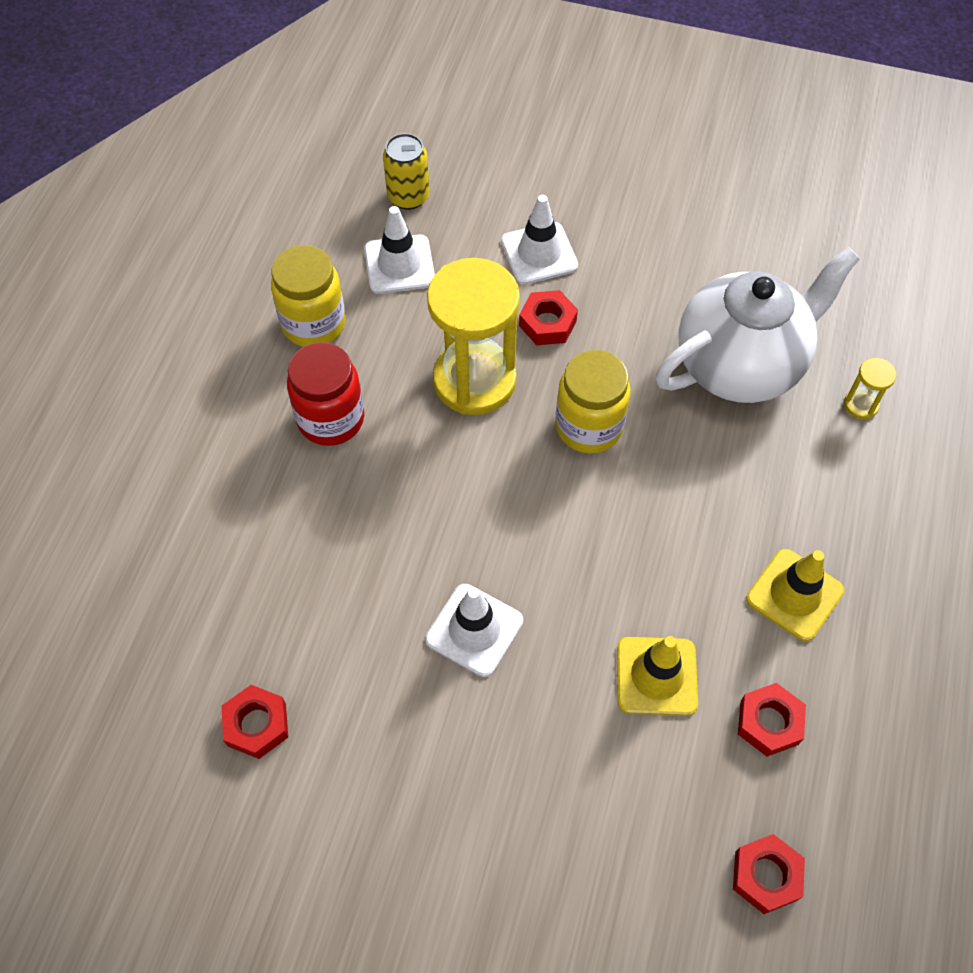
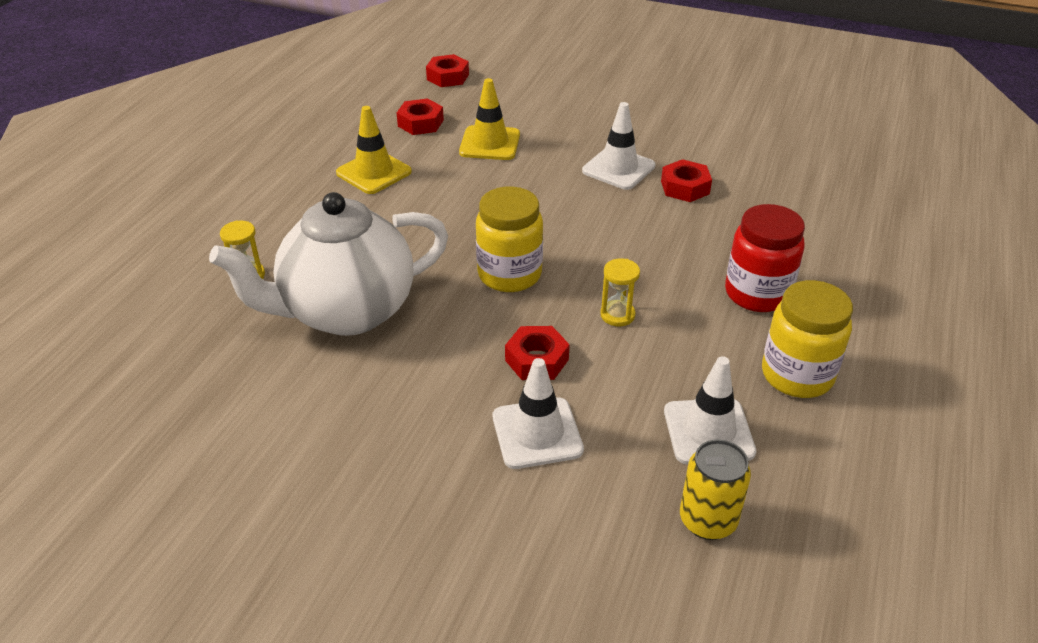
camera: 175 degrees left, 20 degrees down
(257, 725) = (768, 138): red nut -> red nut (685, 187)
(474, 380) = (617, 315): yellow hourglass -> yellow hourglass, size x0.41

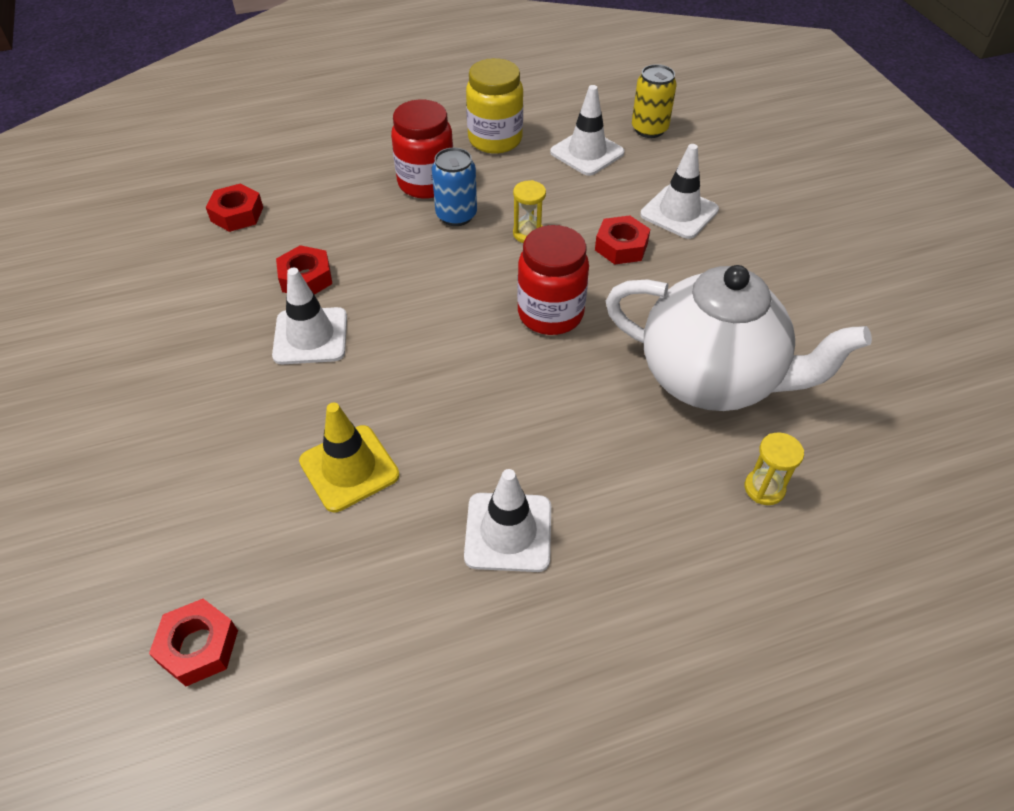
camera: 130 degrees left, 10 degrees up
(374, 172) = (508, 532): yellow traffic cone -> white traffic cone
(420, 123) = (359, 574): red nut -> red nut (237, 214)
(509, 274) = (550, 314): yellow jar -> red jar
(688, 288) = (456, 215): none -> blue can

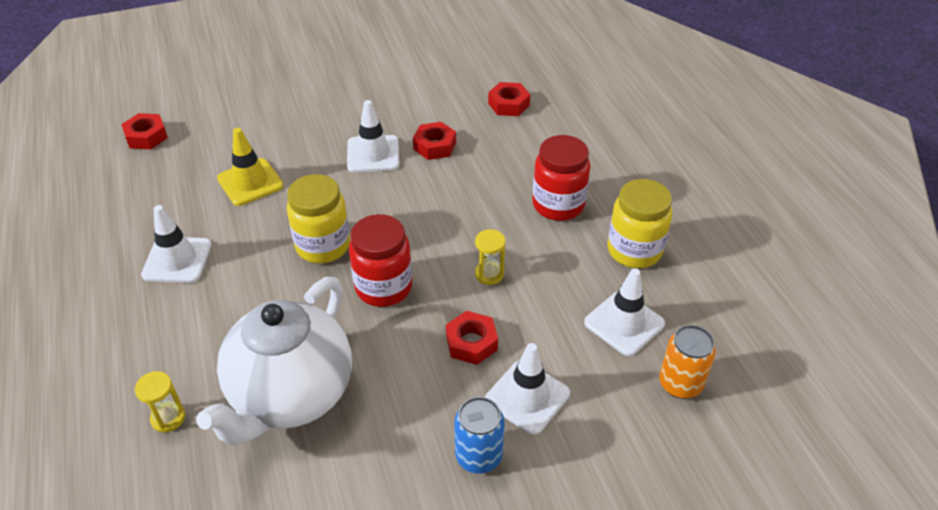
camera: 90 degrees right, 5 degrees down
(456, 215) = (513, 226): blue can -> blue can (478, 456)
(483, 373) = (323, 246): none -> yellow jar
(649, 129) = (680, 384): yellow can -> orange can

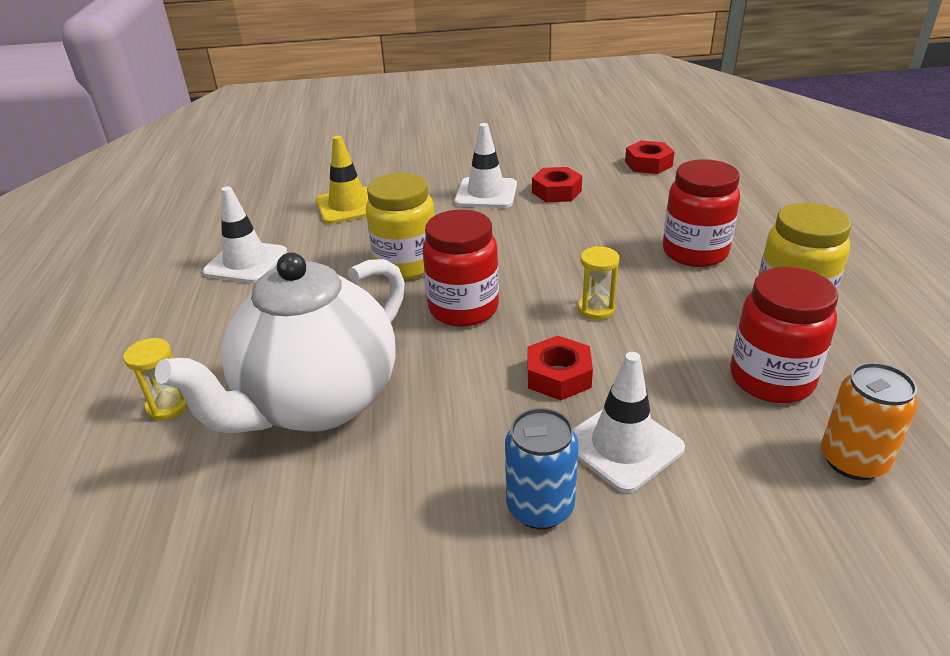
camera: 15 degrees right, 10 degrees down
(146, 136) = (261, 165): red nut -> none
(624, 323) = (771, 379): white traffic cone -> red jar

